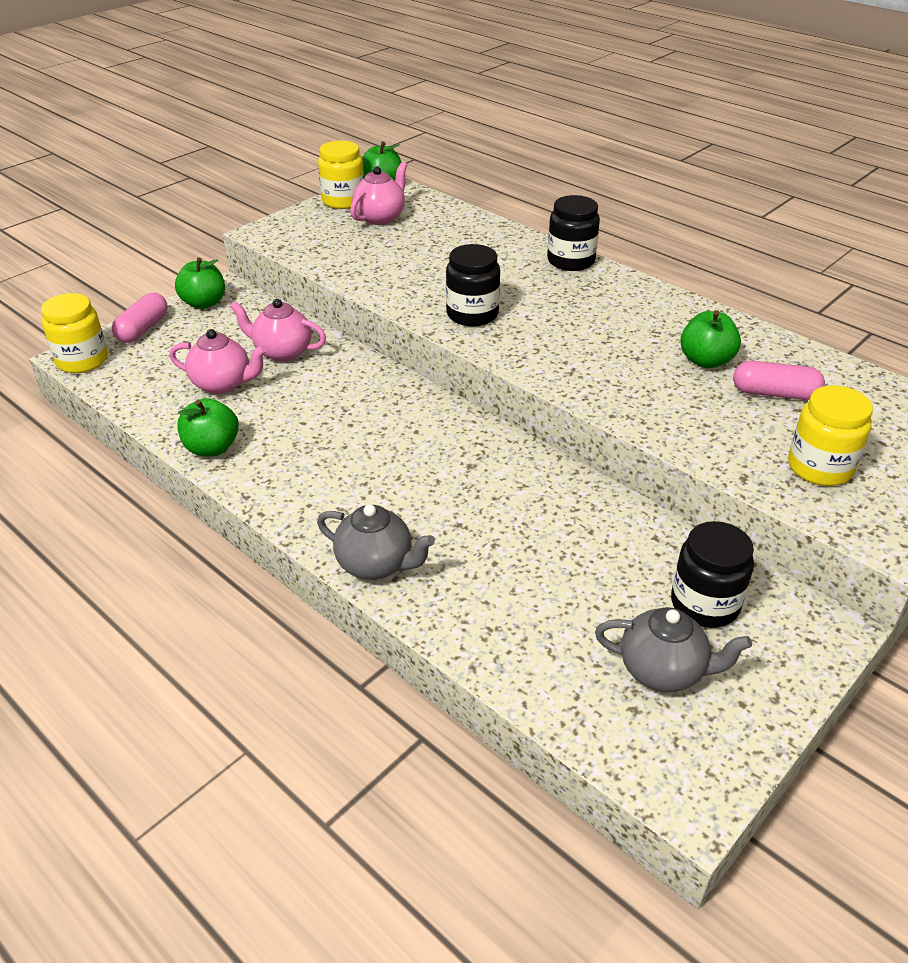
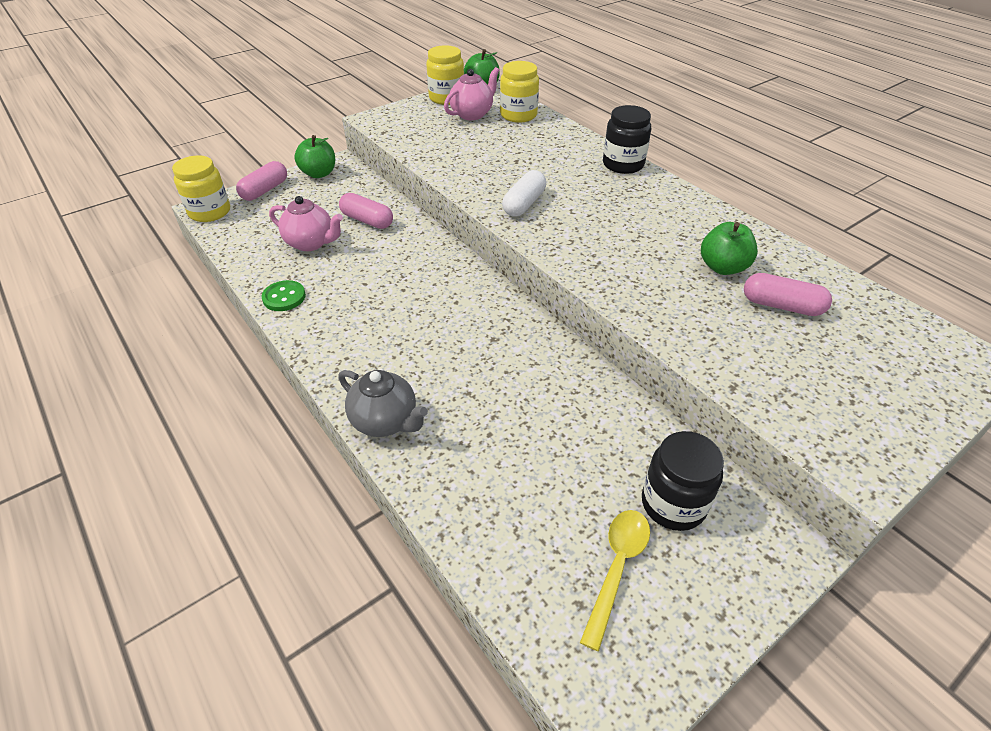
camera: 10 degrees right, 5 degrees up
(212, 448) = (284, 297): green apple -> green button
(282, 352) = (367, 220): pink teapot -> pink capsule
(472, 314) = (524, 204): black jar -> white capsule
(663, 671) = (617, 567): grey teapot -> yellow spoon
(819, 467) = (810, 385): yellow jar -> yellow jar (518, 115)

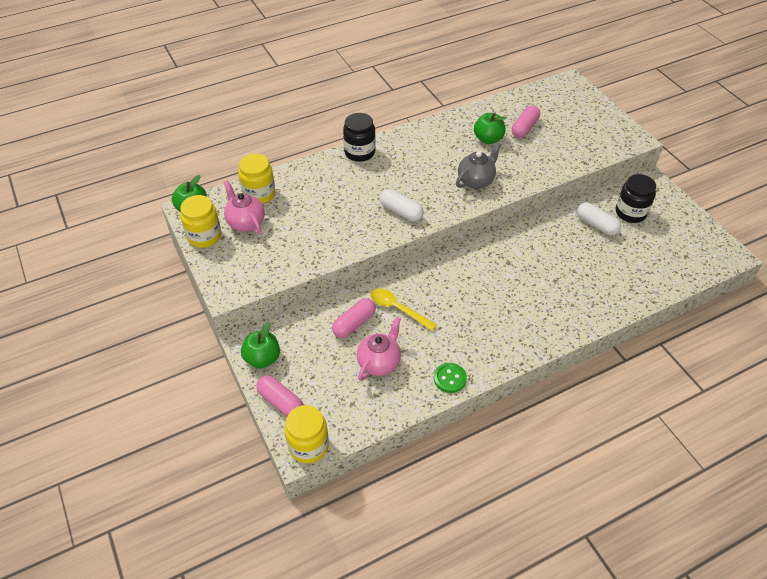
camera: 80 degrees left, 5 degrees up
(385, 421) = (577, 321): grey teapot -> grey teapot (476, 181)
(617, 447) = (596, 225): none -> white capsule
(617, 567) = (666, 240): yellow spoon -> yellow spoon (397, 309)

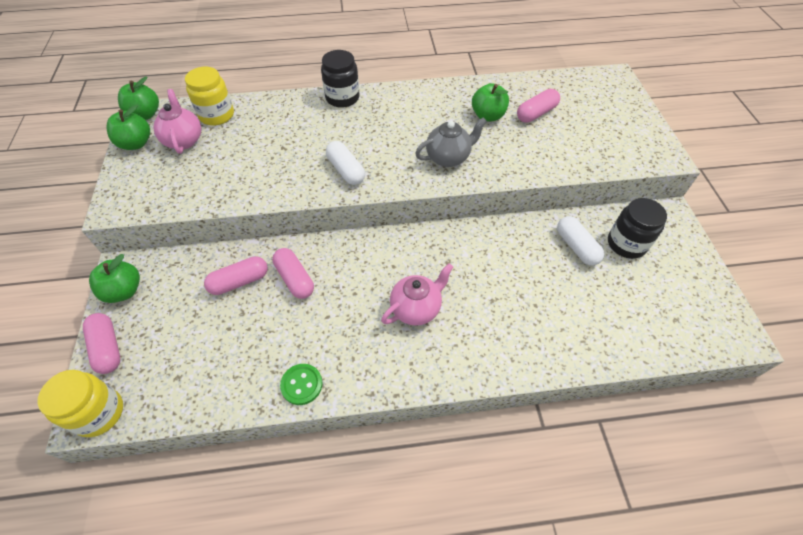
camera: 20 degrees right, 5 degrees up
(204, 236) = (136, 144): yellow jar -> green apple
(379, 362) = (237, 337): pink teapot -> pink teapot (416, 308)
(397, 309) = (295, 279): yellow spoon -> pink capsule

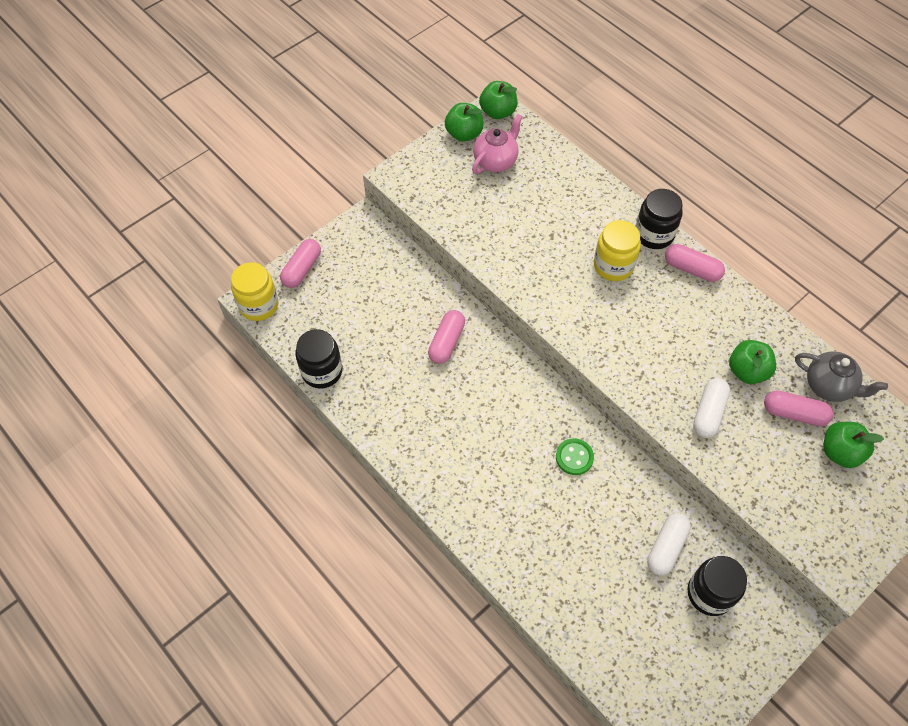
camera: 55 degrees right, 5 degrees up
(124, 291) = (348, 240): green apple -> green apple (840, 452)
(217, 115) = (543, 159): yellow jar -> yellow jar (613, 266)
(226, 397) = (322, 371): none -> black jar
(239, 281) = (414, 306): pink capsule -> pink capsule (692, 269)
(301, 385) = (365, 412): green button -> green button (574, 457)
(346, 170) = (568, 300): white capsule -> white capsule (708, 413)
(416, 308) = (490, 449): pink teapot -> none
(448, 158) = (656, 370): grey teapot -> grey teapot (829, 386)

